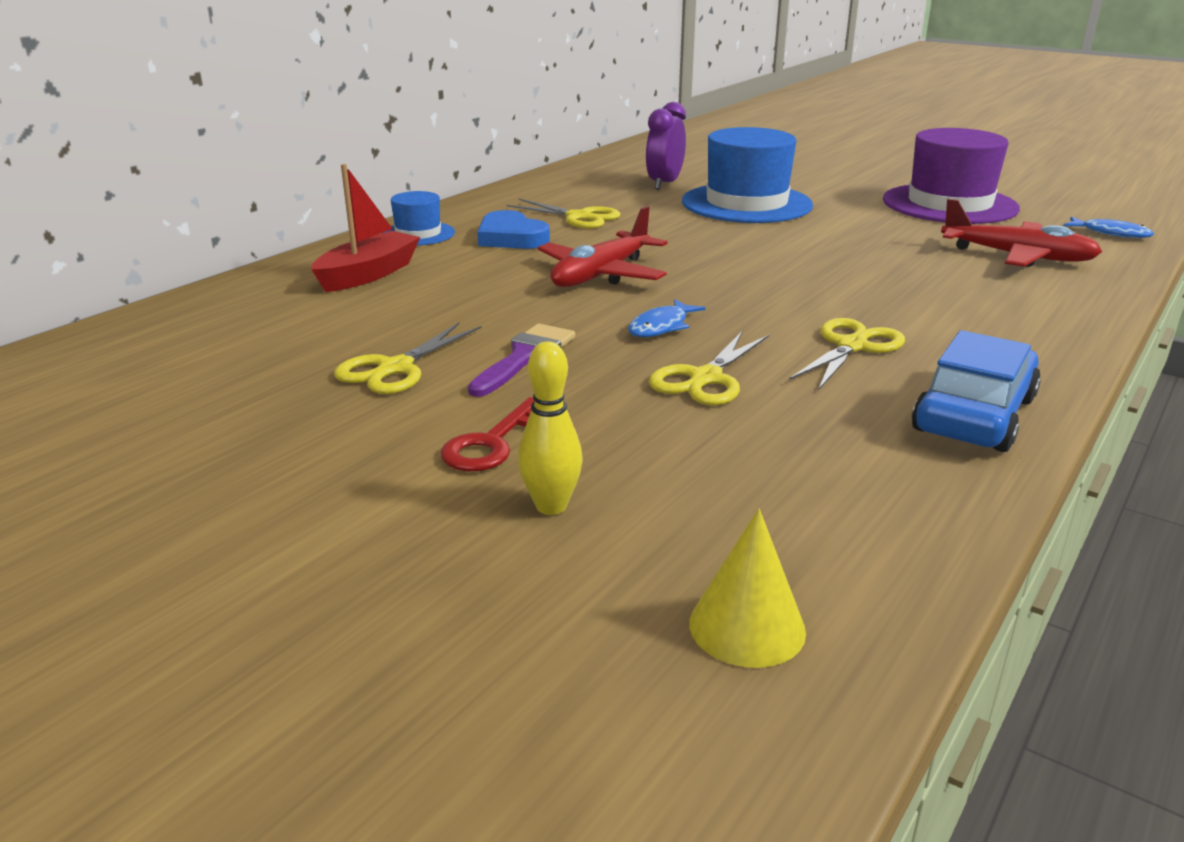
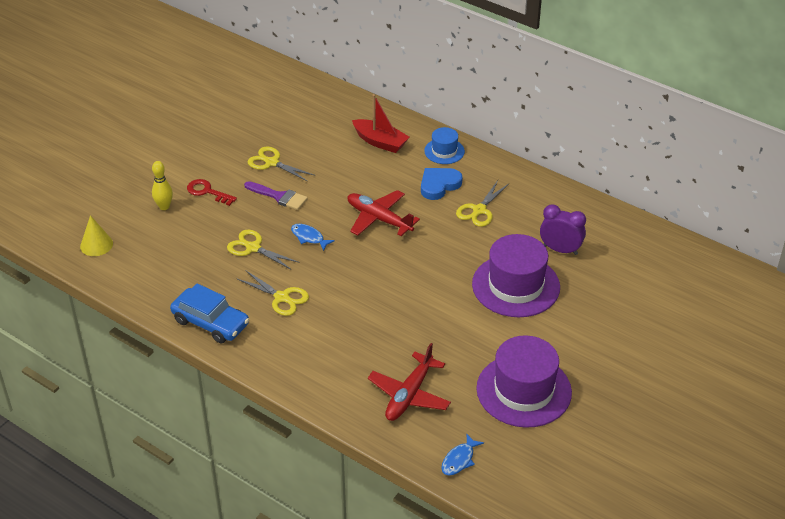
camera: 90 degrees right, 15 degrees up
(746, 203) = (516, 286): blue hat -> purple hat

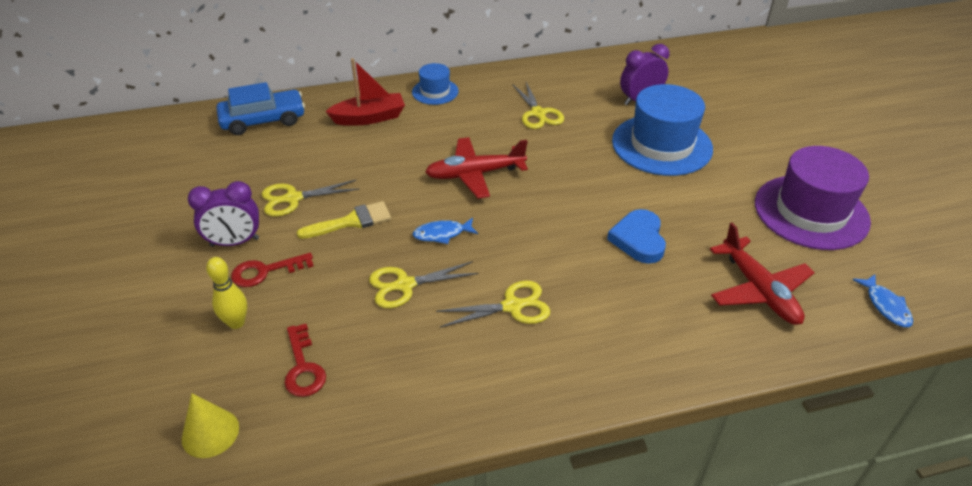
camera: 50 degrees left, 0 degrees up
(161, 248) = (303, 367): none -> red key
(210, 322) = (488, 394): blue car -> blue car (263, 120)
(215, 166) = (234, 242): none -> purple clock
(279, 196) = (351, 221): purple brush -> yellow brush
(439, 185) = (476, 117): blue heart -> blue heart (638, 239)
(516, 286) = (661, 145): purple hat -> blue hat

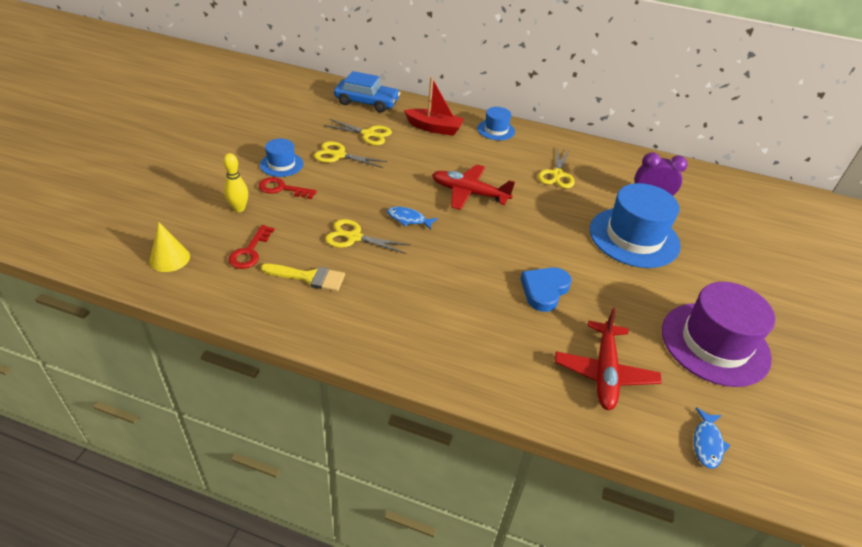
camera: 30 degrees right, 0 degrees up
(234, 242) = (281, 164): purple clock -> blue hat
(351, 221) = (359, 185): yellow brush -> yellow brush (308, 277)
(512, 306) = (408, 285): yellow scissors -> yellow scissors (368, 134)

